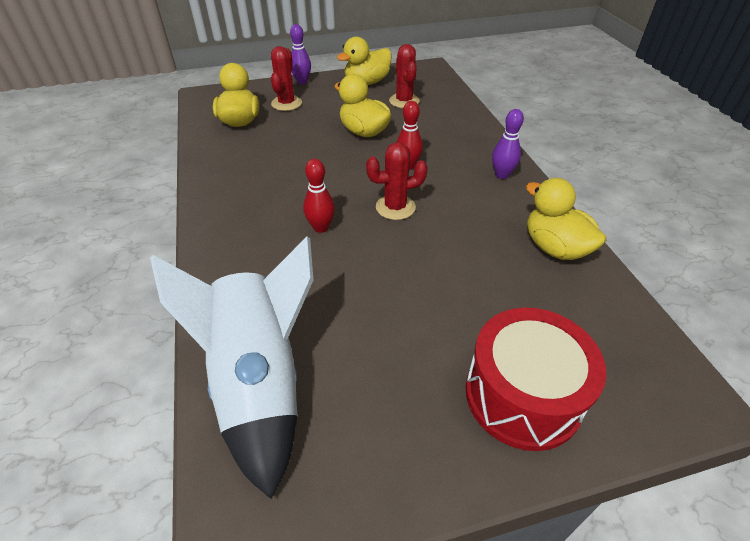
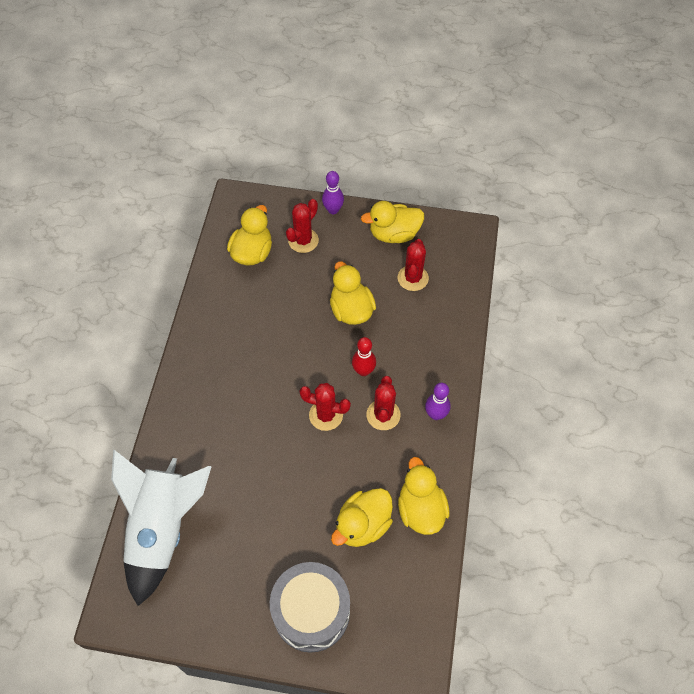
camera: 25 degrees right, 15 degrees up
(321, 227) = (259, 413): red bowling pin -> none
(453, 190) = (383, 415): none -> red cactus
(508, 282) = (363, 525): none -> yellow duck
(522, 395) = (311, 612): red drum -> grey drum

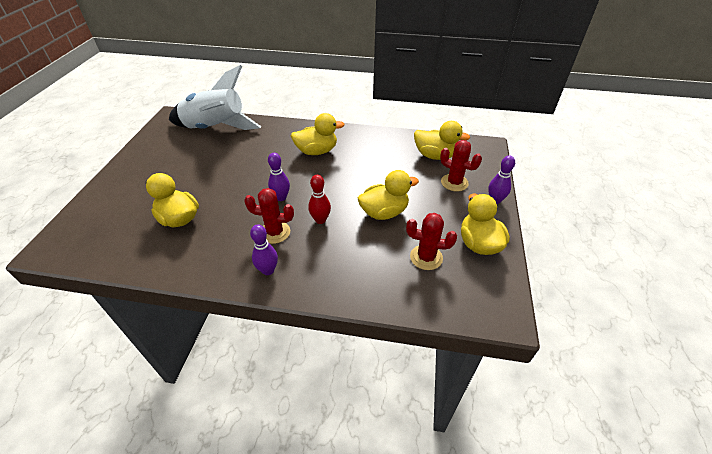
camera: 90 degrees right, 15 degrees down
(311, 612) = (126, 192): grey drum -> none
(326, 415) = (281, 197): red cactus -> purple bowling pin
(420, 509) = (177, 256): yellow duck -> yellow duck (317, 151)

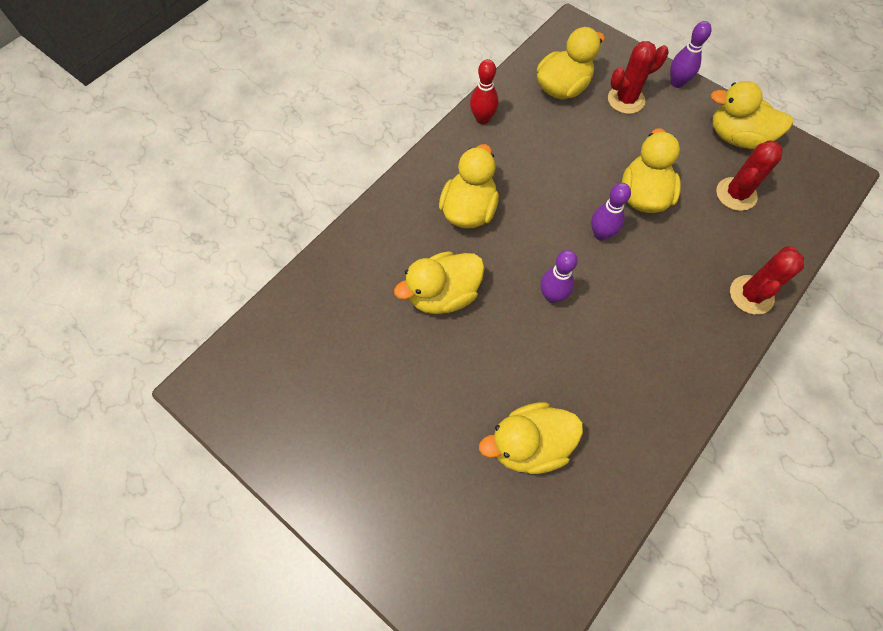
camera: 60 degrees left, 20 degrees up
(215, 128) = (307, 325): white rocket -> none
(257, 160) = (443, 295): none -> yellow duck
(268, 270) = (687, 362): purple bowling pin -> purple bowling pin (601, 234)
(275, 232) = (621, 329): red cactus -> red cactus (751, 295)
(320, 220) = (623, 268): red bowling pin -> red bowling pin (482, 119)

